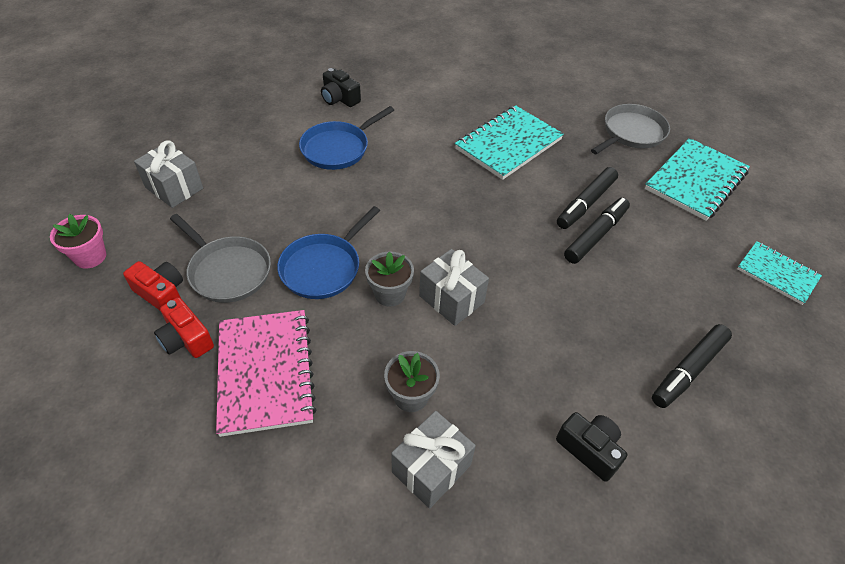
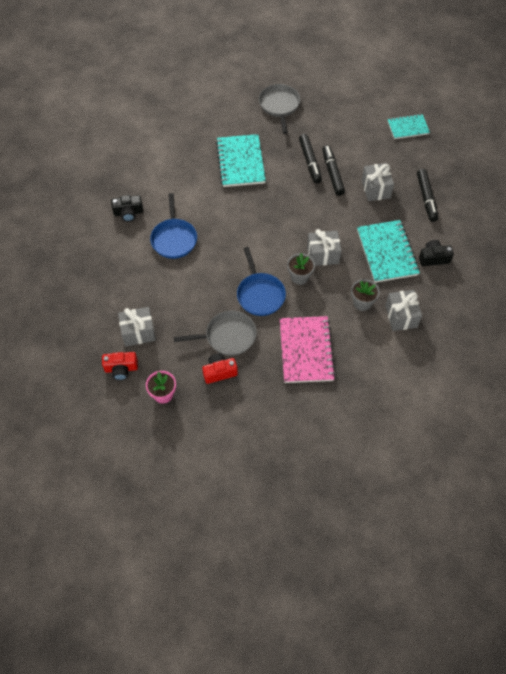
camera: 50 degrees left, 10 degrees up
(186, 339) = (259, 374): red camera -> red camera (121, 369)
(266, 372) = (306, 350): pink notebook -> pink notebook turned 60 degrees clockwise
(628, 296) = (375, 189): none -> grey gift
(696, 181) = (333, 109): turquoise notebook -> turquoise notebook (387, 252)

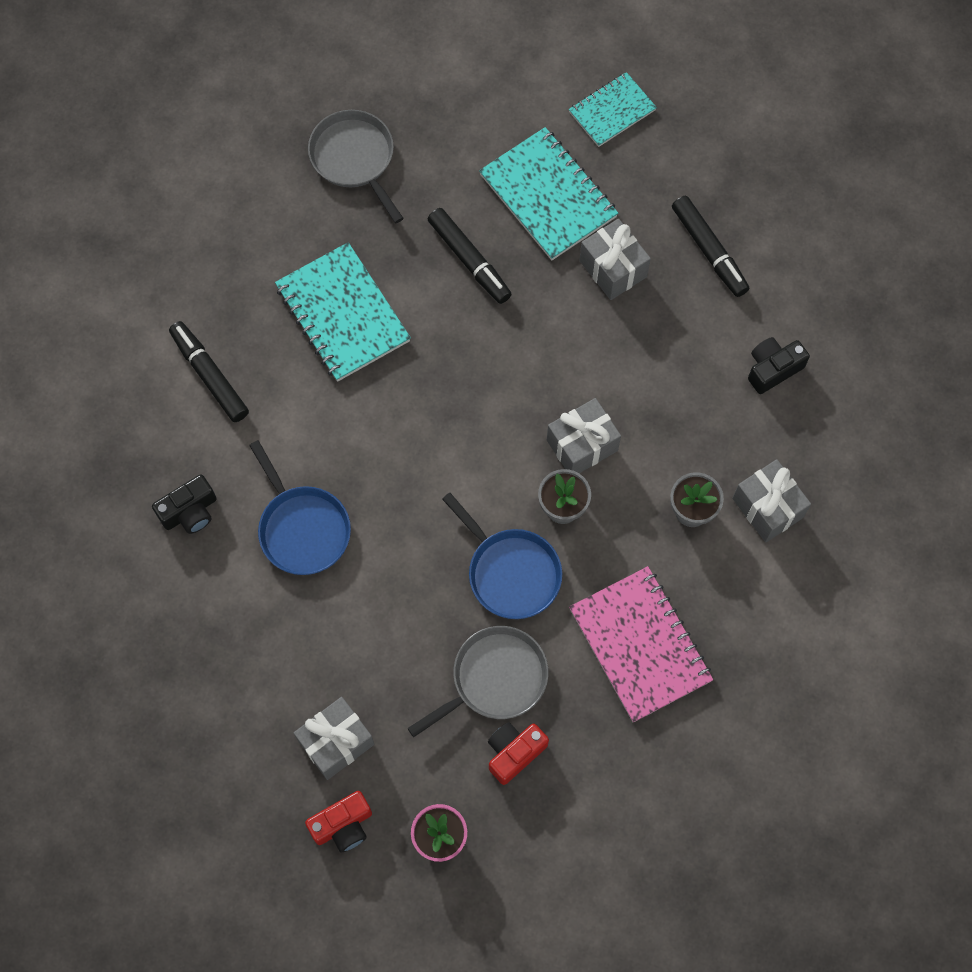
camera: 25 degrees left, 10 degrees up
(332, 173) = (521, 268): black marker -> black marker (209, 375)
(387, 252) = (690, 392): turquoise notebook -> turquoise notebook (548, 196)

